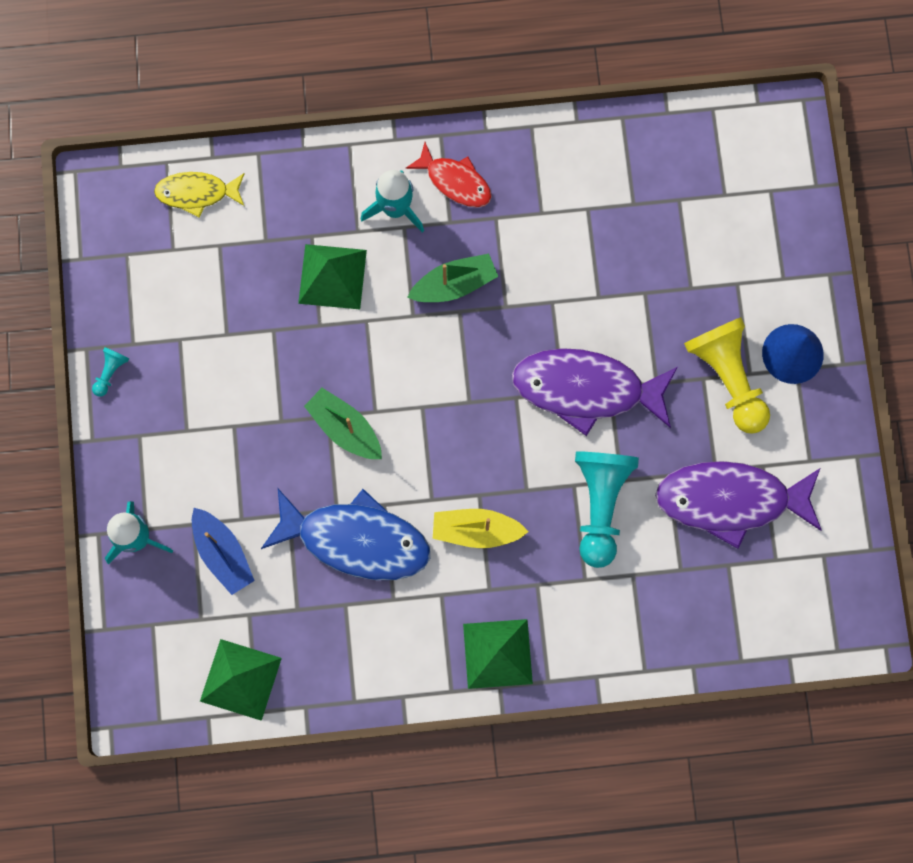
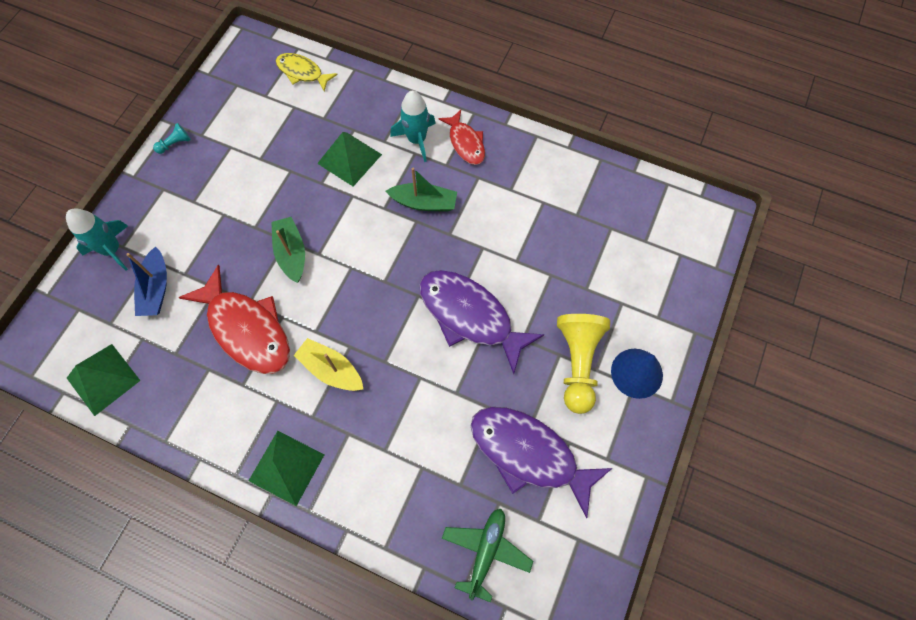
camera: 30 degrees right, 10 degrees down
(356, 539) = (247, 329): blue fish -> red fish
(600, 504) = (430, 402): turquoise pawn -> none
(742, 617) = (486, 551): none -> green plane

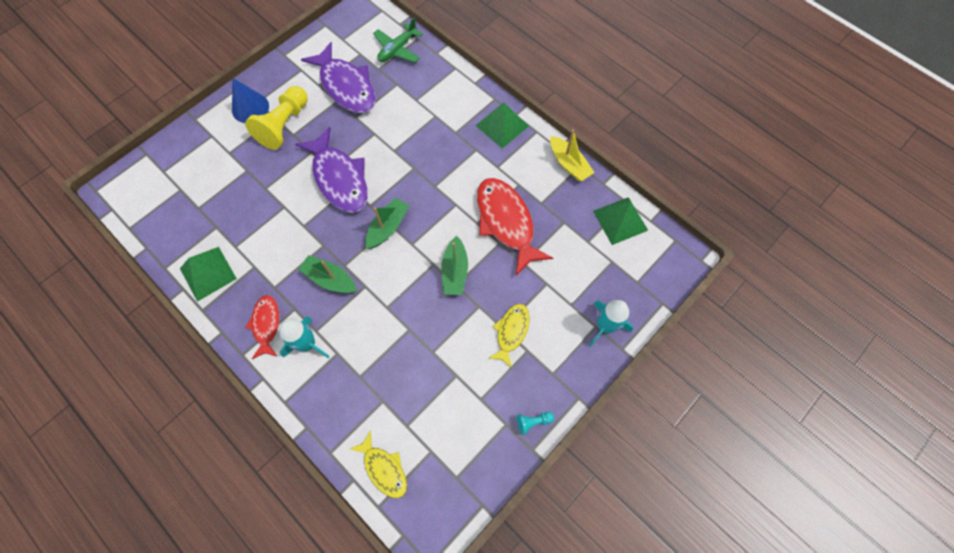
camera: 160 degrees left, 0 degrees up
(156, 289) = (571, 278): blue boat -> none
(213, 213) = (511, 332): none -> yellow fish
(331, 369) = (453, 174): yellow boat -> yellow boat (569, 164)
(349, 158) = (375, 345): green pyramid -> green pyramid (208, 273)
(386, 276) = (387, 227): none -> green boat

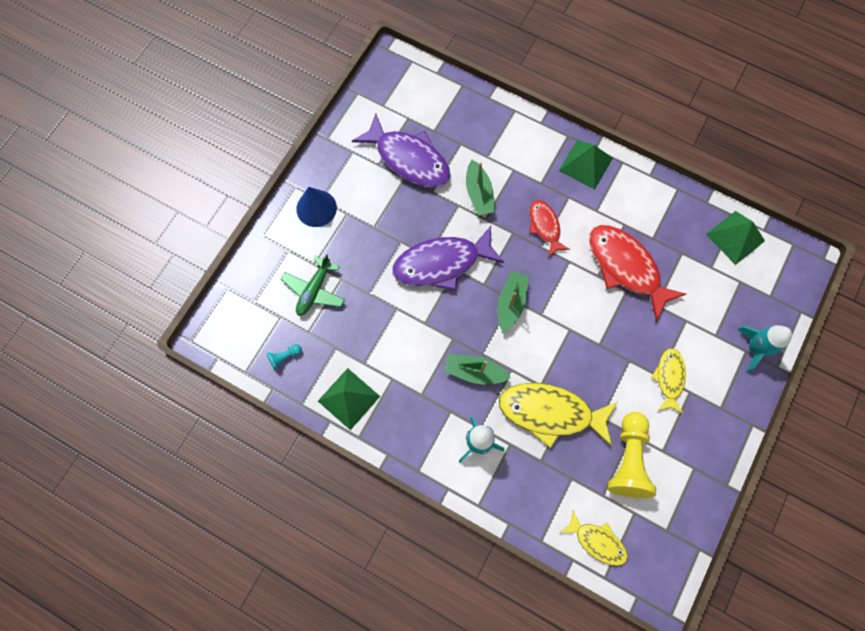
camera: 15 degrees left, 5 degrees up
(266, 324) = (430, 435): red fish -> red fish (544, 226)
(284, 125) = (361, 219): yellow pawn -> yellow pawn (628, 460)
(339, 178) = (442, 263): purple fish -> purple fish turned 120 degrees clockwise
(386, 334) = (550, 413): none -> yellow fish
(397, 49) = (446, 103): green plane -> green plane (314, 290)
(455, 271) = (594, 331): green boat -> green boat (479, 193)
(533, 422) = (719, 459): turquoise pawn -> turquoise pawn (284, 357)
(569, 164) = (666, 190): yellow boat -> none

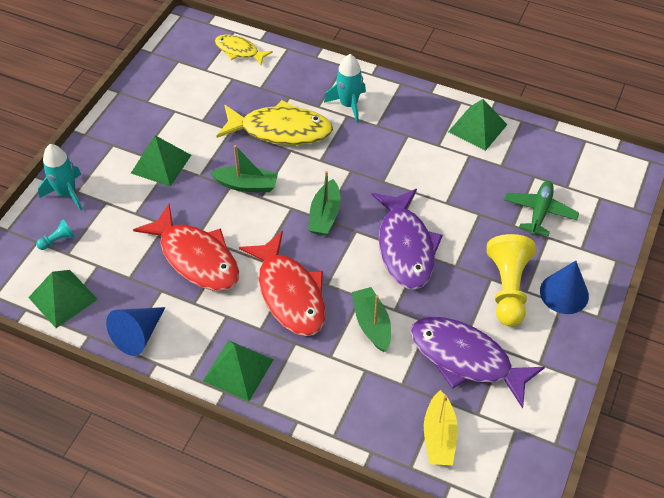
camera: 175 degrees right, 20 degrees down
(284, 357) = (550, 154): turquoise pawn -> turquoise pawn (58, 240)
(439, 104) = (439, 436): none -> yellow boat
(442, 263) = (405, 247): purple fish -> purple fish turned 105 degrees clockwise
(474, 372) = (357, 156): green boat -> green boat (246, 185)
(544, 226) = (289, 293): red fish -> red fish, size x1.77
(628, 460) = (208, 102): yellow pawn -> yellow pawn (508, 288)
(667, 199) = (138, 335): none -> blue cone
(669, 378) = (161, 164): yellow fish -> green pyramid

